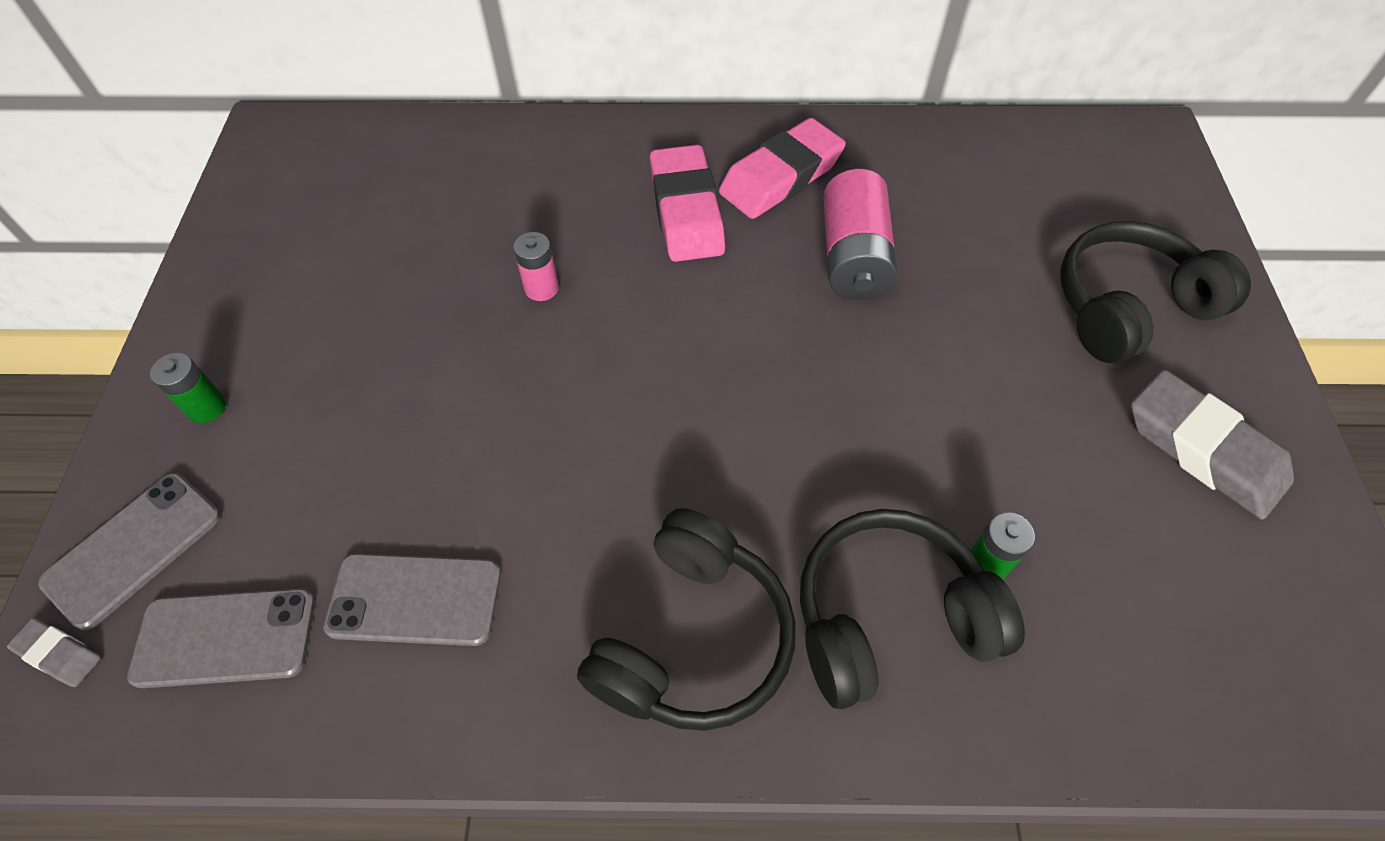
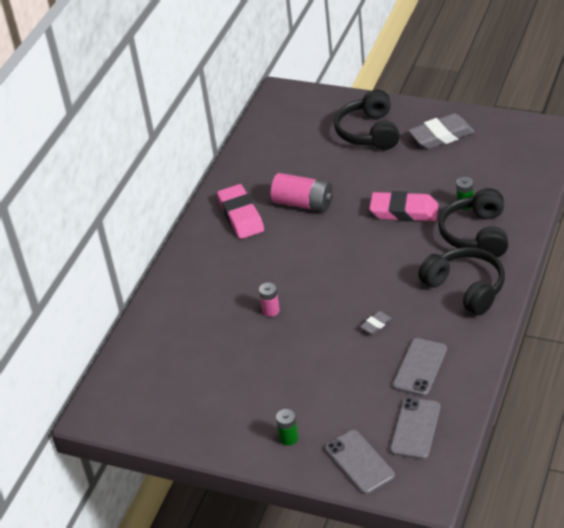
camera: 65 degrees left, 15 degrees down
(59, 654) = (403, 484): grey eraser -> grey eraser (376, 324)
(686, 211) = (246, 252): pink eraser -> pink eraser (404, 211)

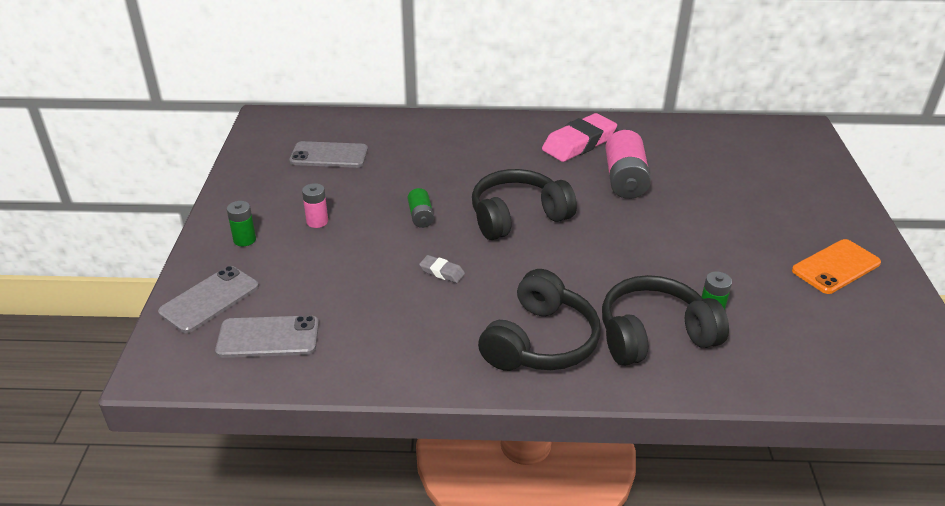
camera: 65 degrees right, 5 degrees down
(271, 310) = (438, 190): pink battery -> pink battery (317, 221)
(302, 326) = (421, 216): none -> green battery
(369, 132) = (790, 204): black headphones -> black headphones (517, 217)
(404, 211) = (660, 259): pink eraser -> none
(419, 367) = (377, 323): grey phone -> grey phone (329, 155)
(441, 136) = (835, 267): grey eraser -> orange phone

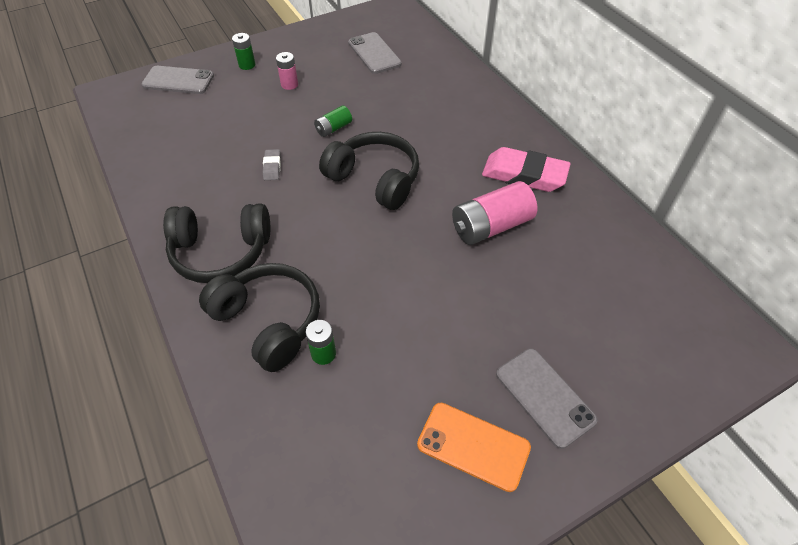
camera: 60 degrees right, 15 degrees up
(268, 337) = (155, 120): grey phone -> grey phone (544, 397)

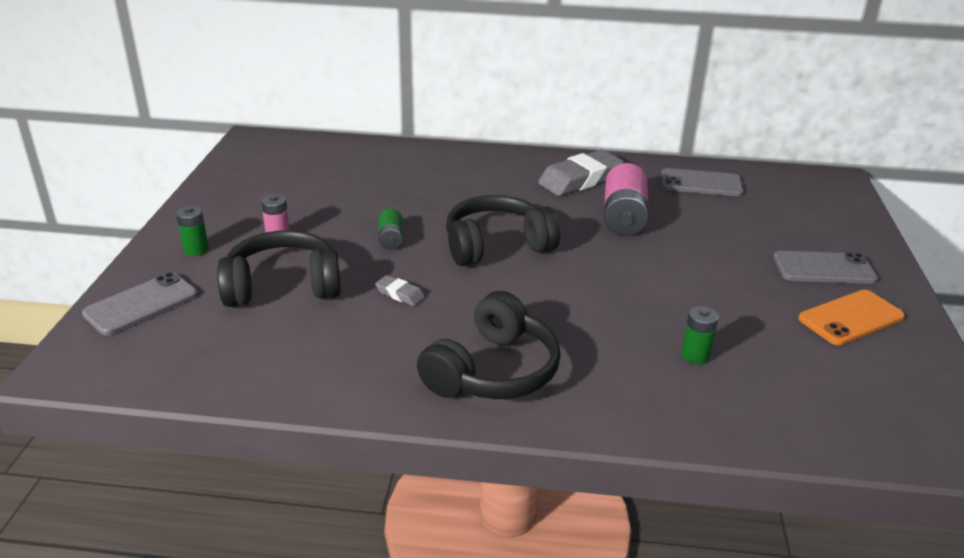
camera: 55 degrees left, 20 degrees down
(268, 322) = (625, 374): black headphones -> black headphones (283, 286)
(374, 53) = (308, 176): grey phone -> grey phone (701, 183)
(524, 175) = (580, 180): pink eraser -> grey eraser

